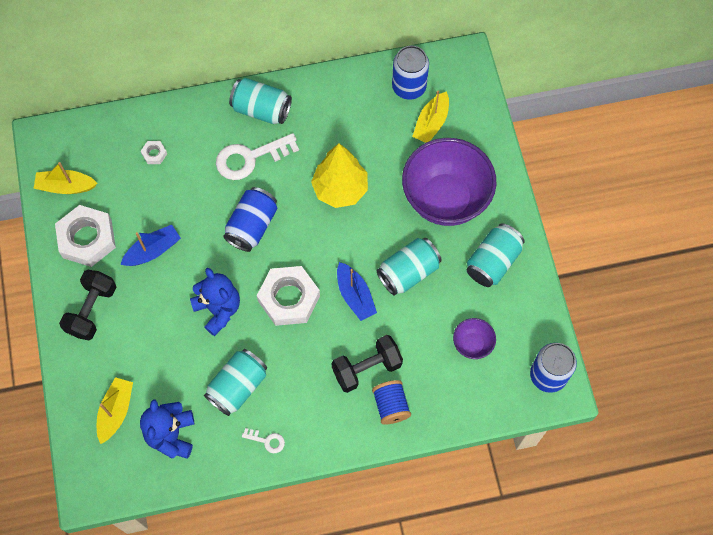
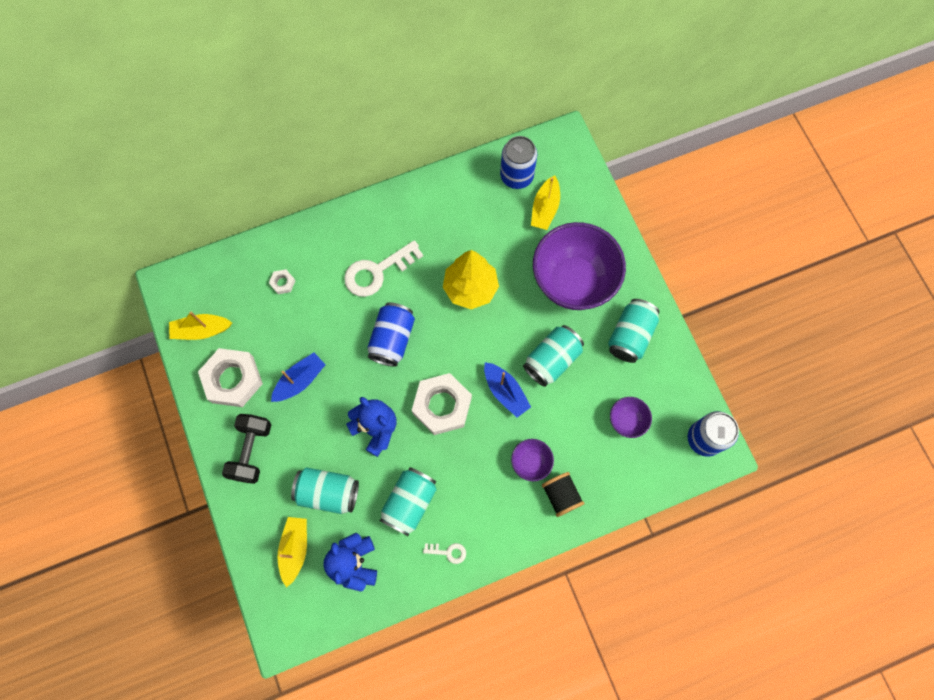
camera: 10 degrees left, 5 degrees up
(261, 110) = (379, 221): turquoise can -> turquoise can (328, 492)
(367, 368) = (530, 462): black dumbbell -> purple bowl
(391, 406) = (561, 495): blue spool -> black spool

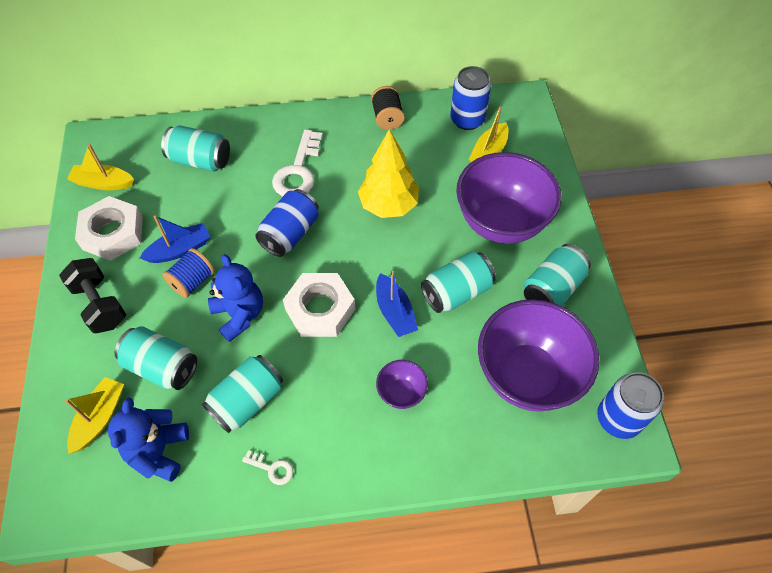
camera: 15 degrees right, 15 degrees down
(251, 451) = (100, 305): black dumbbell -> black dumbbell turned 60 degrees counterclockwise
(282, 283) = (200, 160): white nut -> turquoise can
(323, 408) = (192, 281): none -> blue spool
(377, 271) = (298, 170): white key -> white key turned 60 degrees counterclockwise
(561, 495) = (426, 439): black spool -> black spool (387, 118)
(626, 421) = (527, 375): purple bowl -> purple bowl, size x2.26

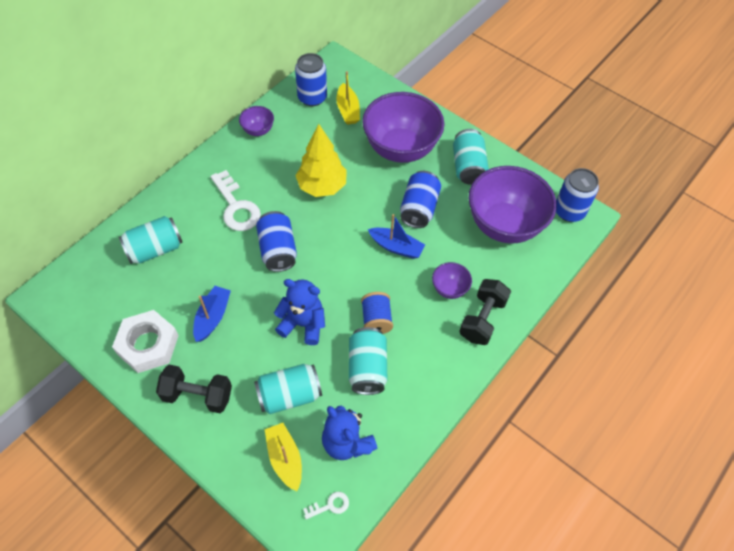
camera: 45 degrees left, 0 degrees up
(103, 183) = (96, 318): yellow boat -> none
(192, 281) = (246, 329): blue spool -> blue spool (376, 320)
(272, 468) = (424, 391): white key -> white key (330, 505)
(320, 309) = (350, 280): white nut -> none
(387, 118) = (258, 130): black spool -> purple bowl
(400, 450) = (482, 319): none -> black dumbbell
(456, 292) = (419, 208): turquoise can -> blue can

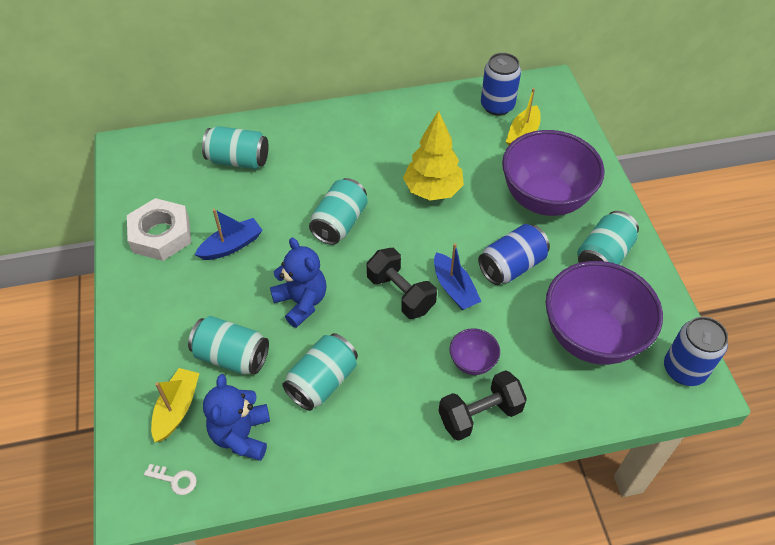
camera: 40 degrees right, 5 degrees down
(198, 395) = (159, 303): black dumbbell -> black dumbbell (400, 294)
(236, 206) = (338, 163): white key -> none
(258, 130) = (418, 109): purple bowl -> none
(277, 250) = (339, 223): blue can -> turquoise can
(376, 320) = (372, 343): blue spool -> none

